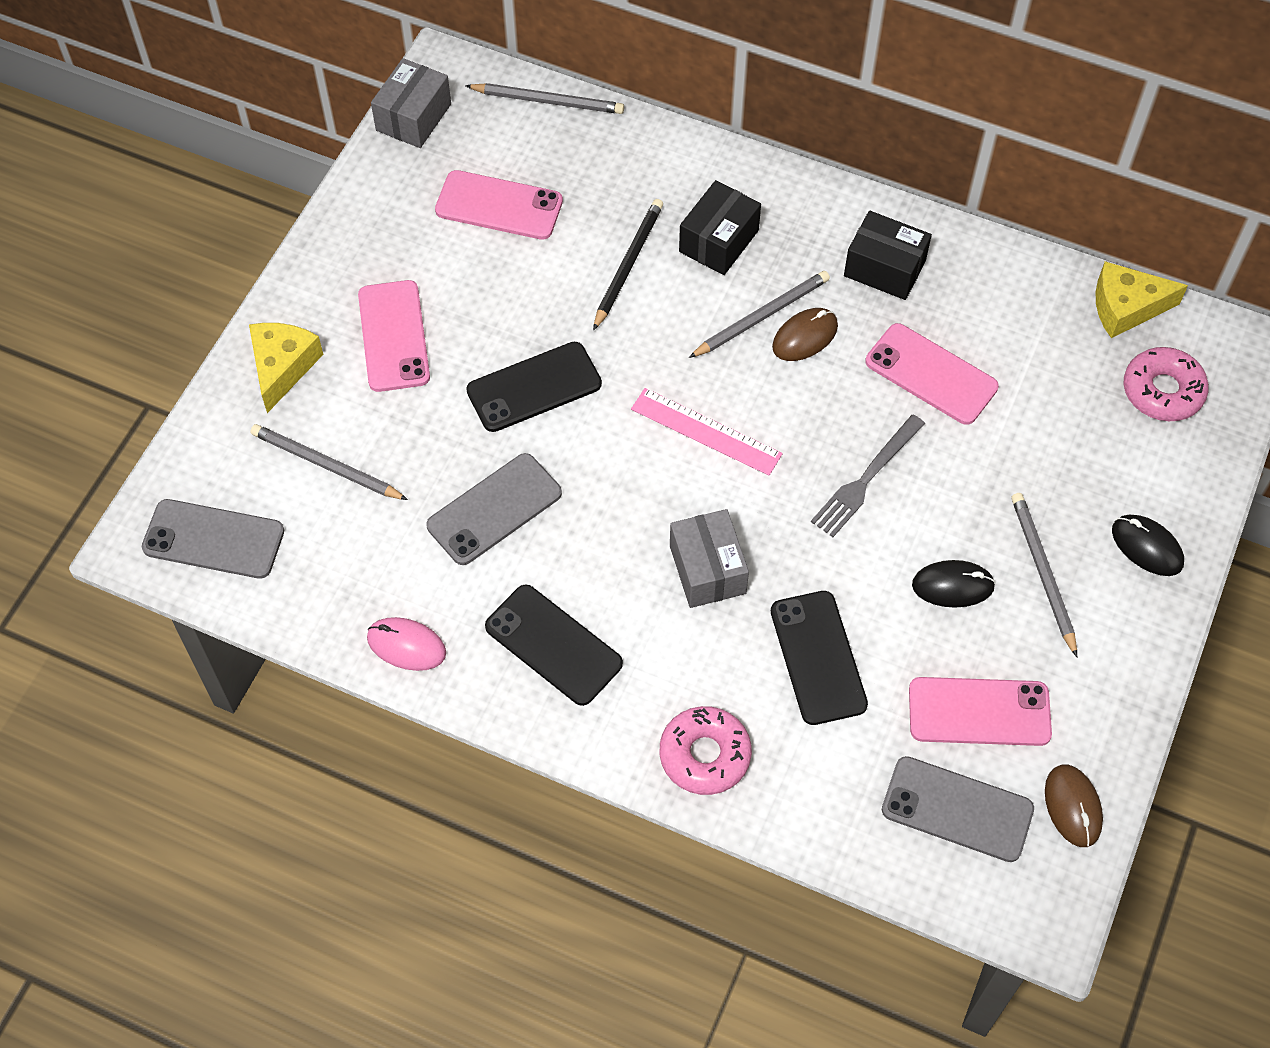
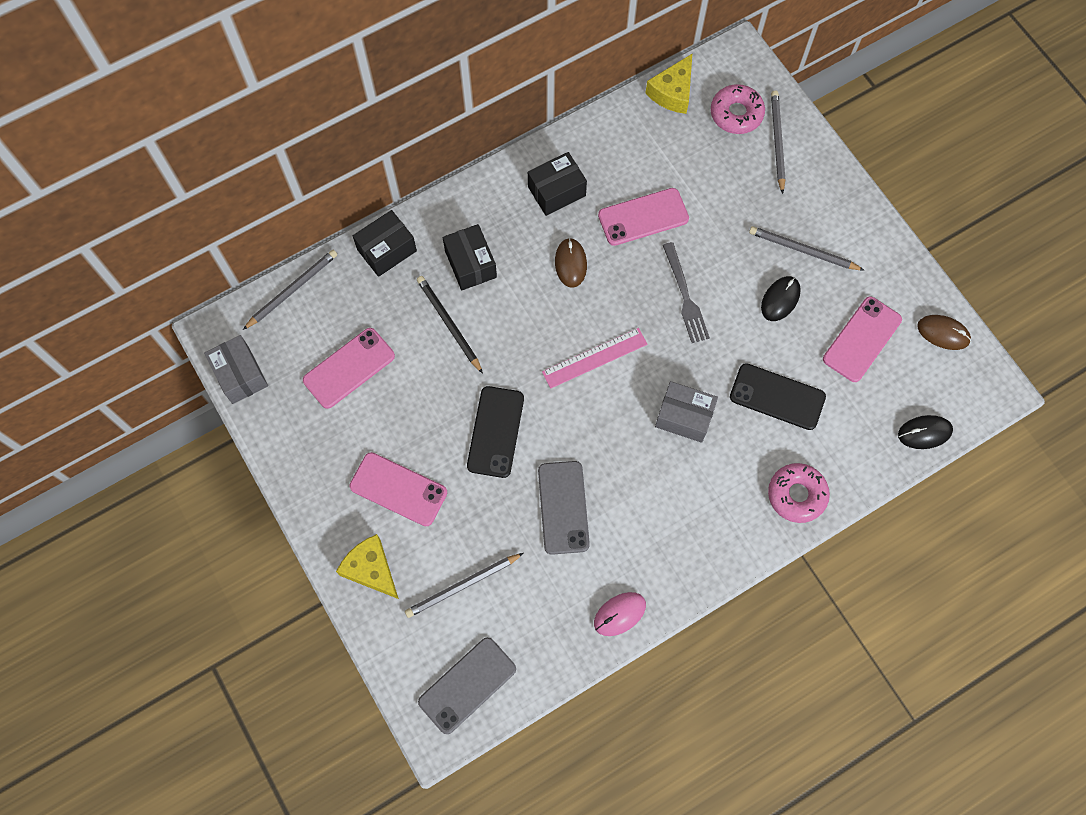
camera: 55 degrees left, 10 degrees up
(553, 645) = (675, 531): black phone -> none
(667, 155) = (387, 250): none -> black box
(761, 316) = (540, 277): grey pencil -> grey pencil (777, 141)
(957, 809) = (909, 389): grey phone -> none
(1147, 547) = (822, 190): black mouse -> black mouse (924, 432)

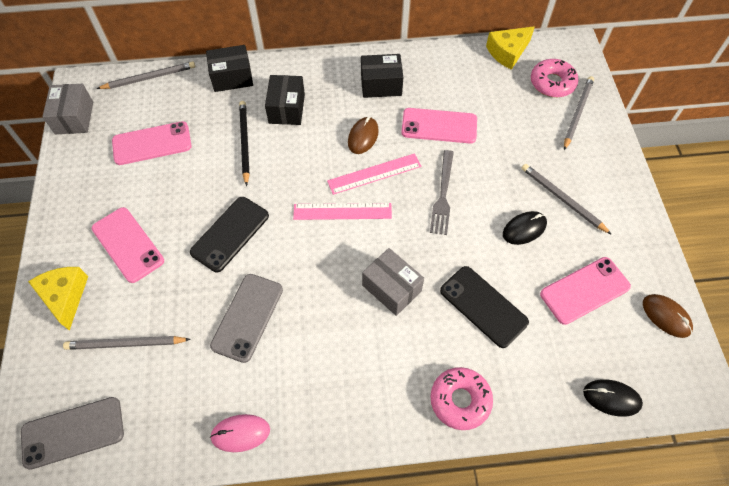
camera: 25 degrees right, 10 degrees down
(605, 302) = (374, 174): none -> pink ruler

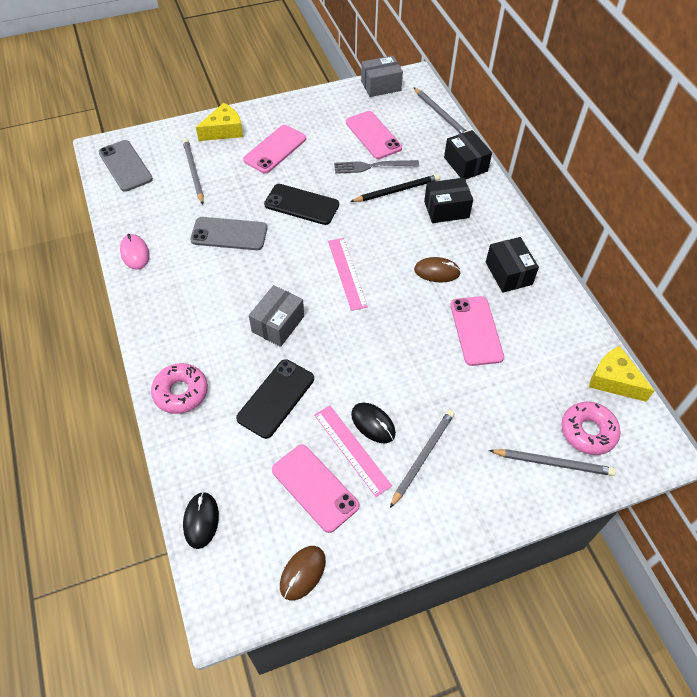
camera: 75 degrees right, 5 degrees down
(374, 174) = (396, 288): pink ruler -> pink ruler (351, 449)
(443, 195) = (391, 347): grey fork -> grey fork (373, 166)

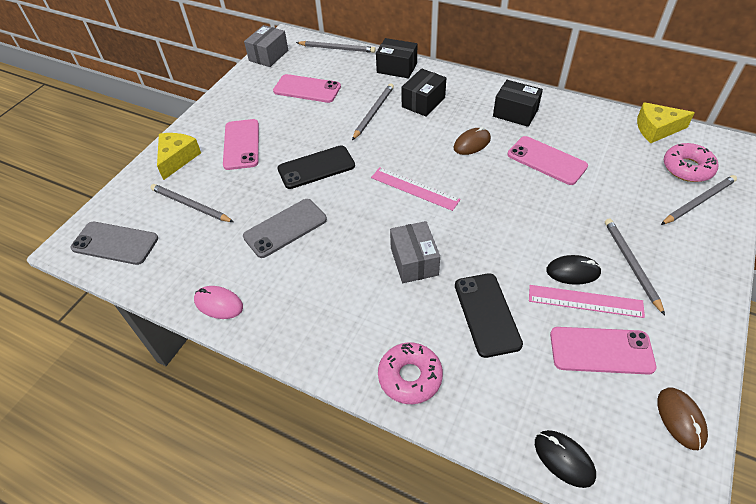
camera: 40 degrees left, 5 degrees down
(373, 166) = (335, 108): grey fork -> none
(396, 190) = (373, 112): black pencil -> grey pencil

